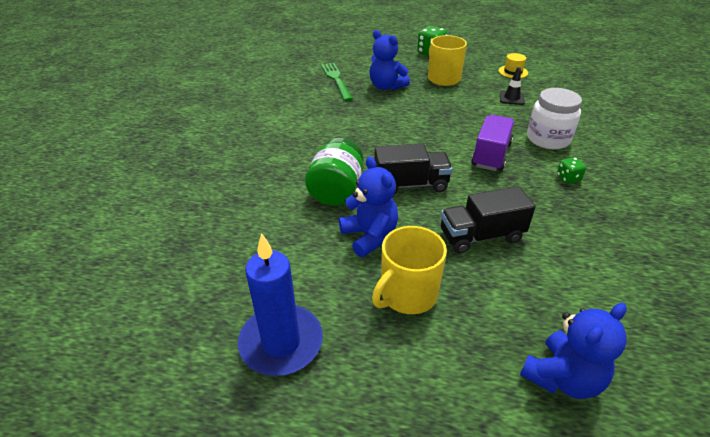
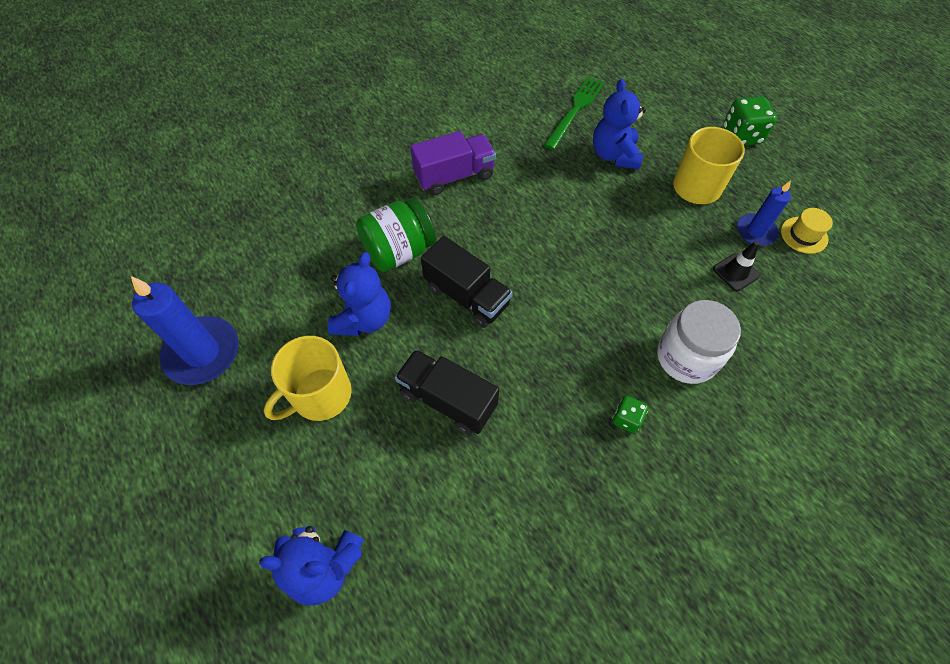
camera: 45 degrees right, 20 degrees up
(407, 294) = (320, 395): yellow mug -> yellow mug turned 45 degrees counterclockwise
(491, 155) = (591, 326): purple truck -> purple truck (454, 176)
(494, 80) = (755, 231): none -> blue candle

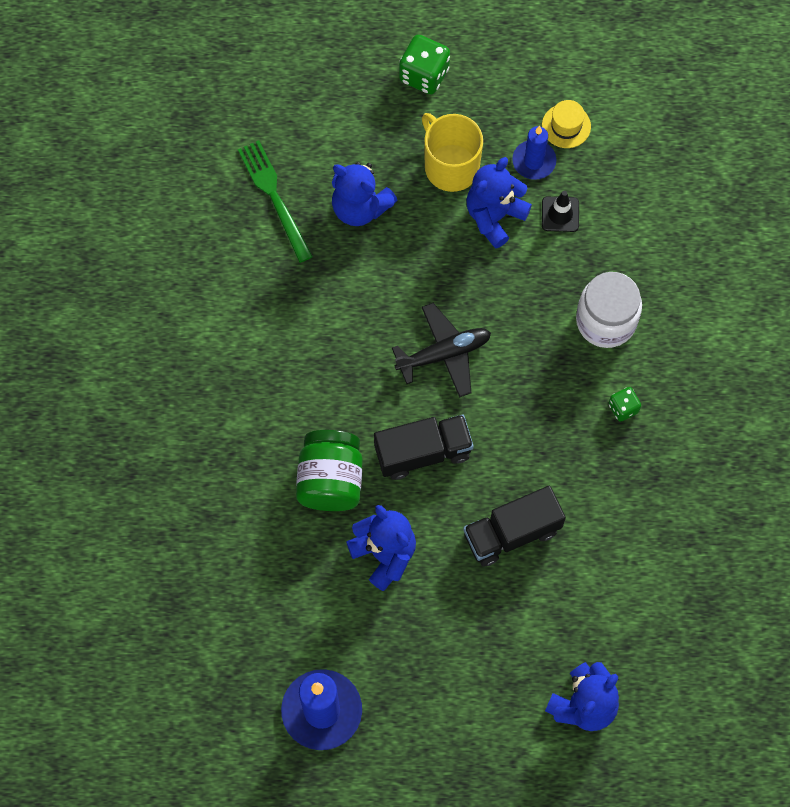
camera: 55 degrees left, 10 degrees up
(320, 395) = (436, 632): yellow mug -> none
(454, 176) = (275, 372): purple truck -> none
(556, 263) = (444, 354): none -> black plane
(689, 232) = (494, 216): none -> blue teddy bear

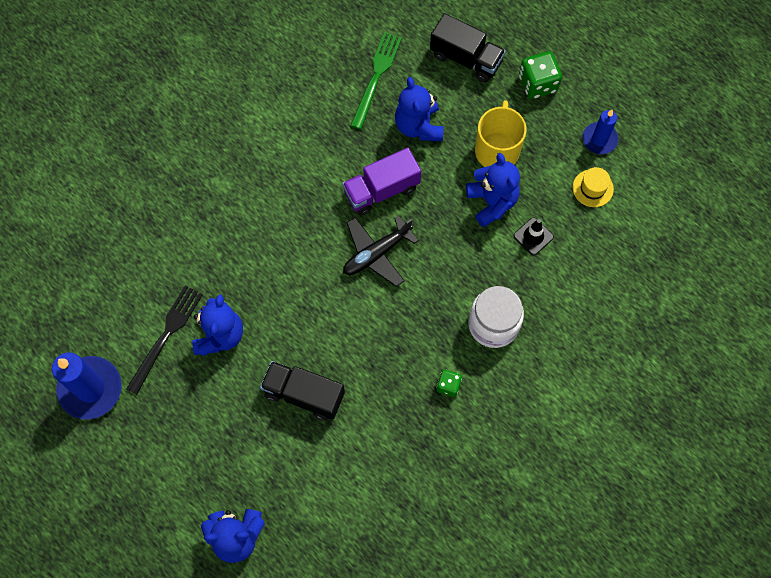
camera: 45 degrees right, 0 degrees up
(330, 480) = (235, 264): green jar -> none
(338, 601) = (166, 336): none -> black fork
(388, 294) = (381, 190): none -> purple truck
(423, 452) = (303, 298): black truck -> black truck (466, 58)
(444, 354) = (376, 253): black plane -> black plane turned 120 degrees clockwise
(494, 216) = (492, 202): blue teddy bear -> blue teddy bear turned 75 degrees clockwise
(534, 161) = (550, 191): blue candle -> blue candle (599, 139)

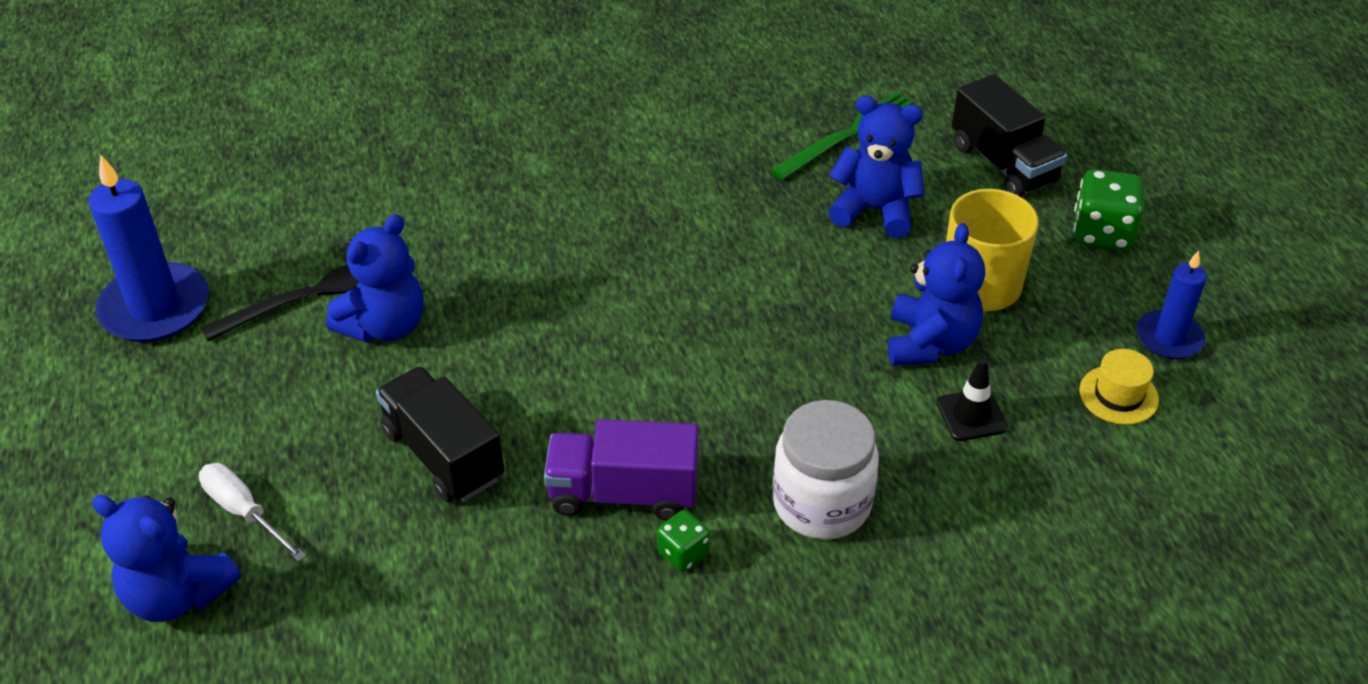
camera: 30 degrees right, 25 degrees down
(233, 478) = (244, 512): none -> white screwdriver
(376, 253) = (697, 330): black plane -> none
(381, 190) = (762, 259): purple truck -> purple truck (623, 493)
(418, 126) = (875, 210): blue teddy bear -> blue teddy bear turned 90 degrees clockwise

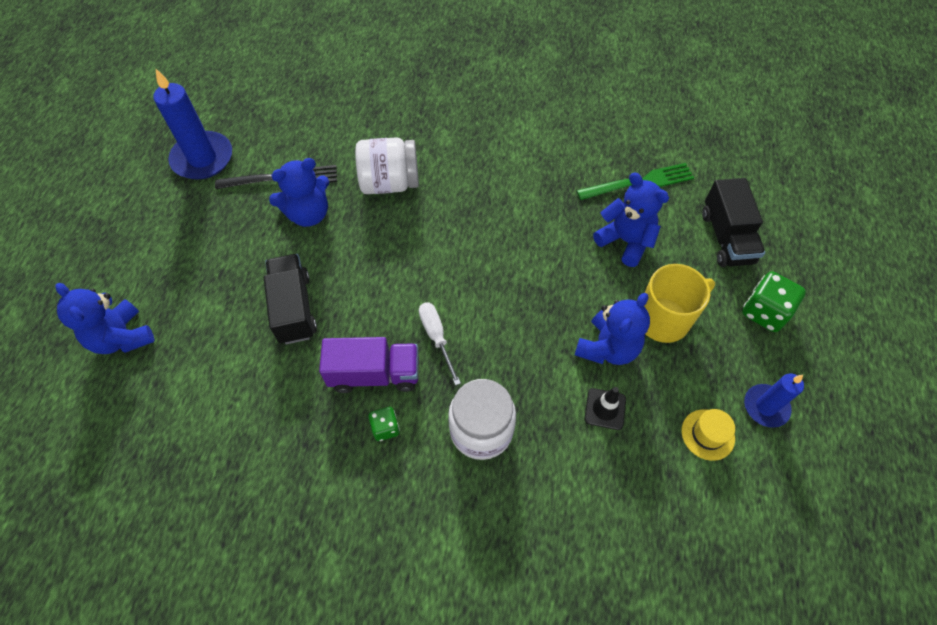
camera: 25 degrees right, 15 degrees up
(244, 512) = (178, 301): white screwdriver -> white screwdriver (436, 337)
(488, 246) = (390, 183): none -> white jar
(623, 493) = (374, 374): purple truck -> purple truck turned 150 degrees clockwise

